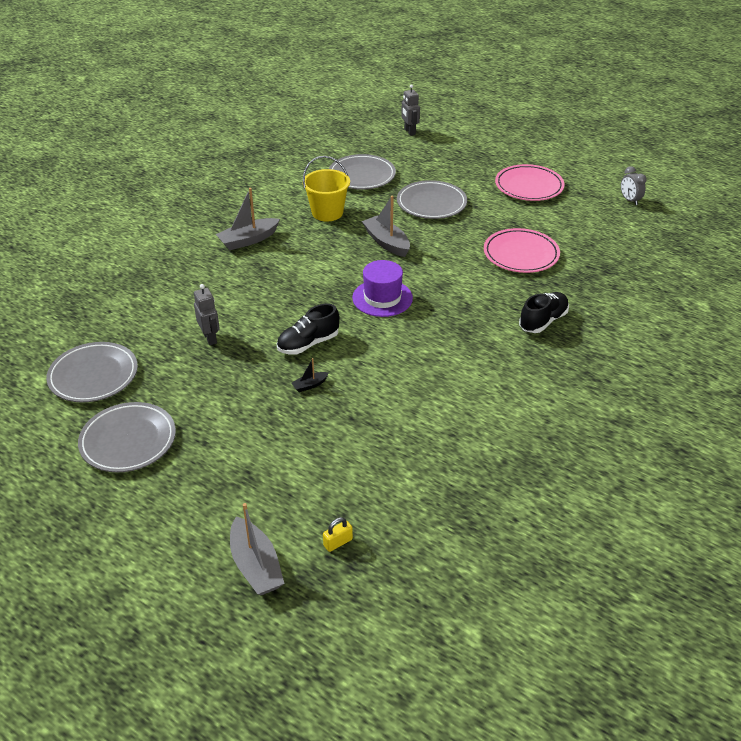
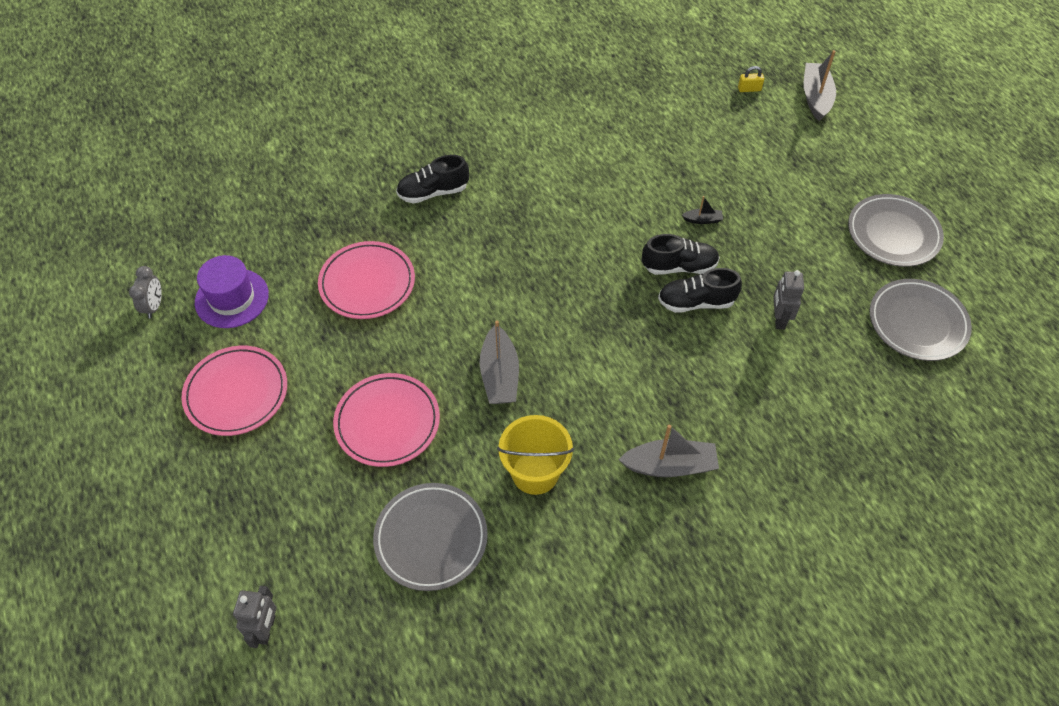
camera: 150 degrees left, 15 degrees up
(281, 326) = (696, 302): none -> black shoe
(382, 298) = (566, 291): purple hat -> purple hat (232, 298)
(431, 203) = (387, 422): grey plate -> pink plate

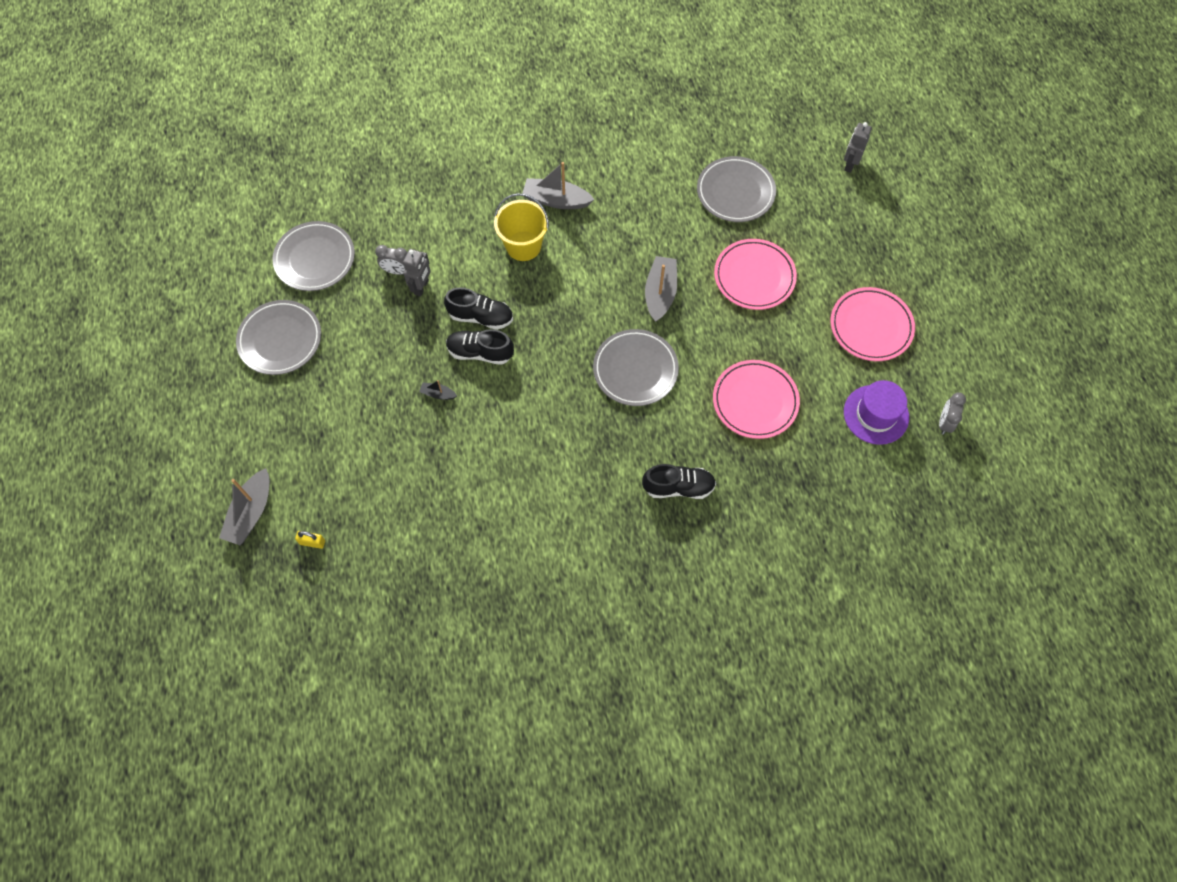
camera: 165 degrees left, 10 degrees up
(505, 286) = (635, 369): none -> grey plate
(535, 472) = (653, 217): yellow bucket -> yellow bucket (523, 246)
(817, 330) = (397, 271): none -> grey clock

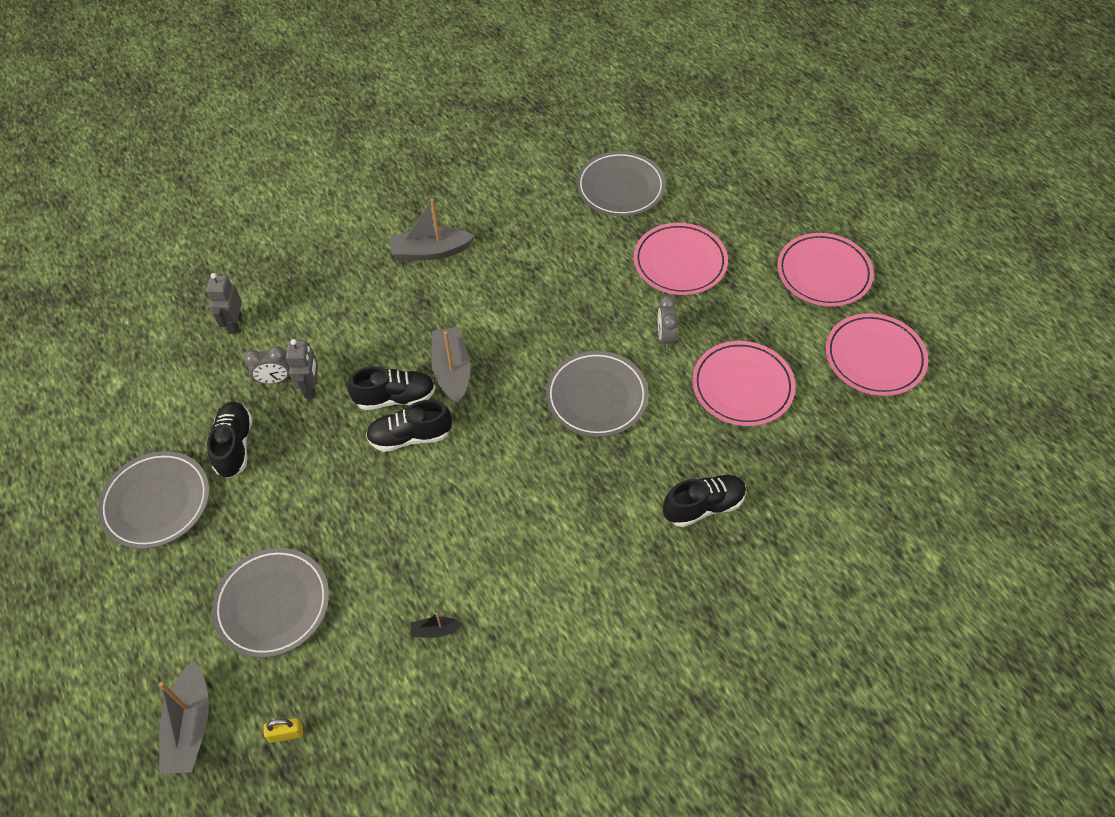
camera: 20 degrees left, 10 degrees down
(315, 259) = (168, 397): grey plate -> grey plate (273, 604)
(349, 314) = (234, 446): none -> black shoe
(438, 394) = (378, 499): black boat -> black boat (435, 630)
(523, 246) = (413, 308): yellow bucket -> none
(660, 293) = (587, 310): grey boat -> grey boat (452, 371)
(850, 164) = (723, 129): grey robot -> grey robot (235, 324)
(876, 414) = (874, 358): purple hat -> pink plate
(944, 422) = (947, 342): grey clock -> grey clock (665, 337)

